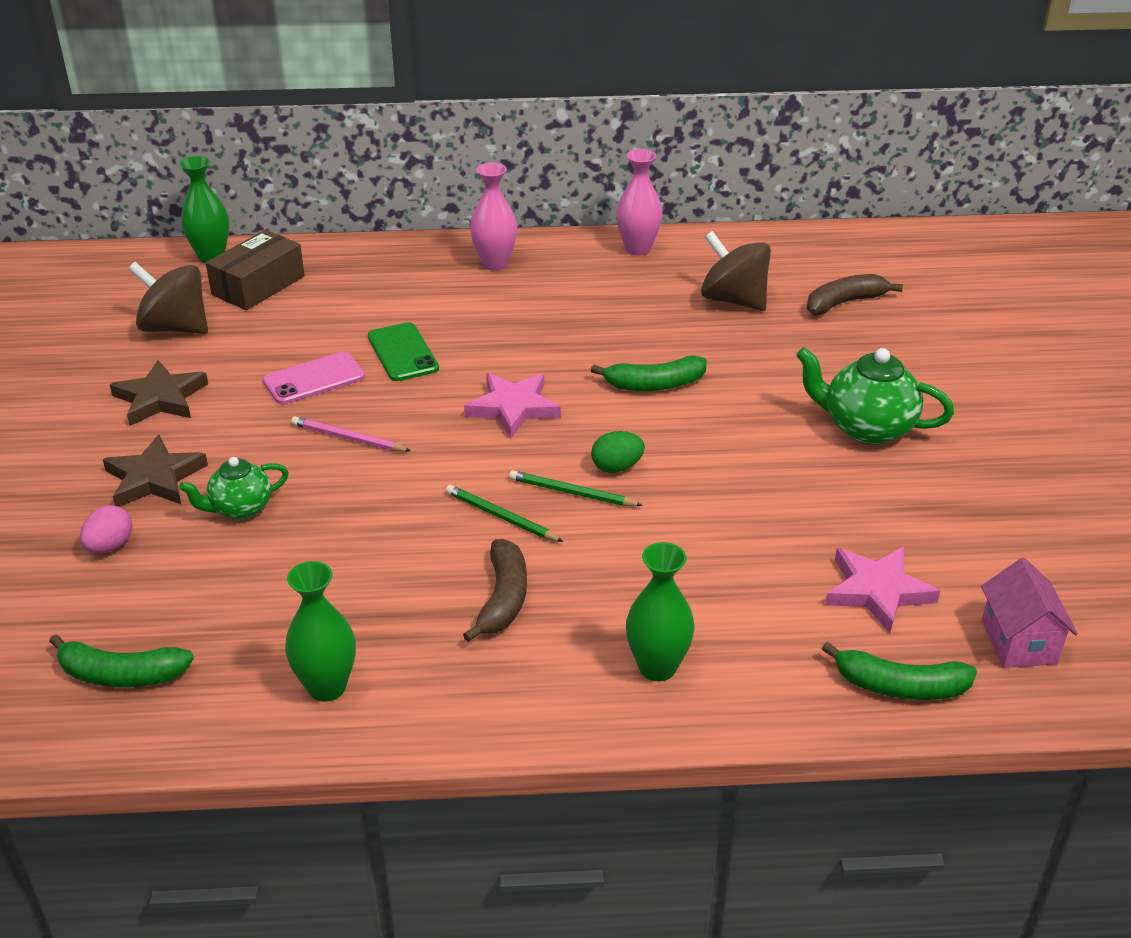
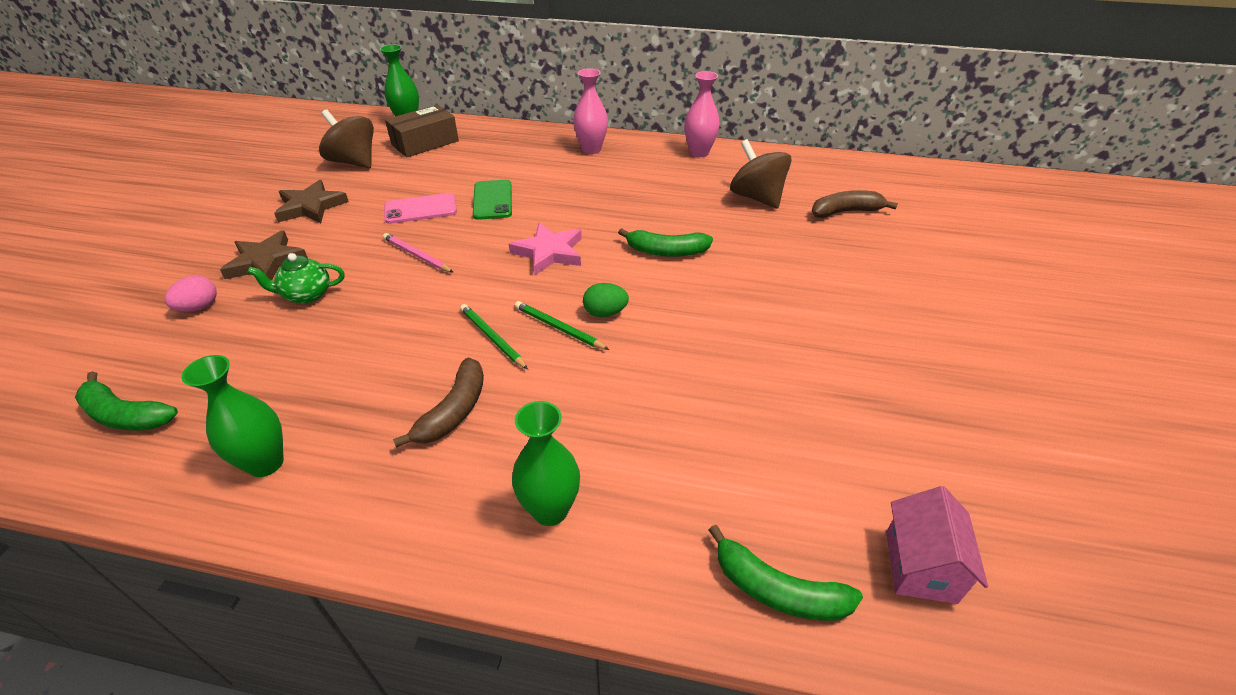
camera: 15 degrees right, 5 degrees up
(866, 428) = (830, 316): green teapot -> none
(877, 591) = (789, 475): pink star -> none

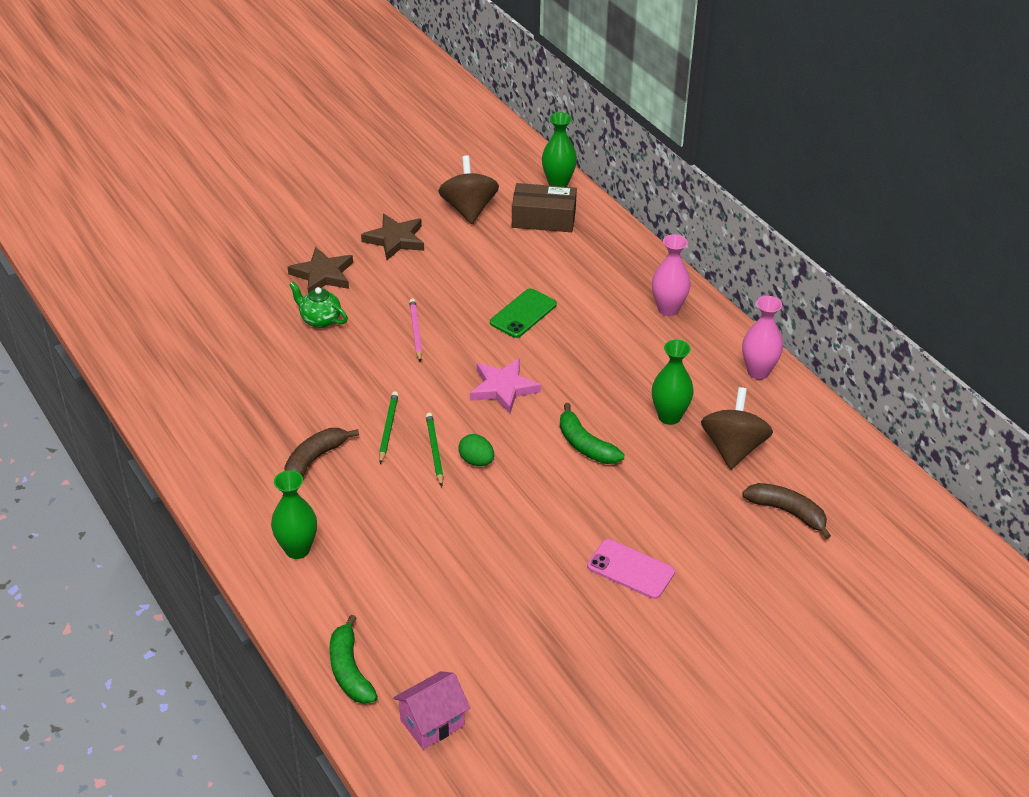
camera: 45 degrees right, 0 degrees up
(126, 415) = (166, 343): green banana -> none
(199, 307) = (256, 288): pink egg -> none
(266, 463) = (201, 420): green vase -> green vase (669, 416)
(420, 209) = (463, 290): pink phone -> pink phone (630, 569)
(454, 411) = (314, 459): brown banana -> brown banana turned 150 degrees clockwise

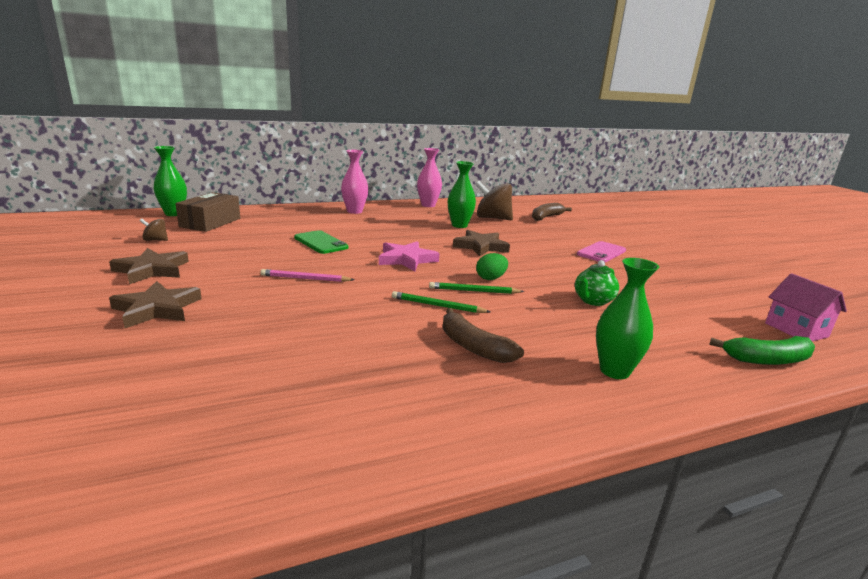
camera: 80 degrees left, 20 degrees down
(320, 320) = (237, 319): green teapot -> green teapot (593, 301)
(469, 209) = (155, 240): brown spinning top -> brown spinning top, size x0.47
(585, 445) = (480, 246): green banana -> brown star

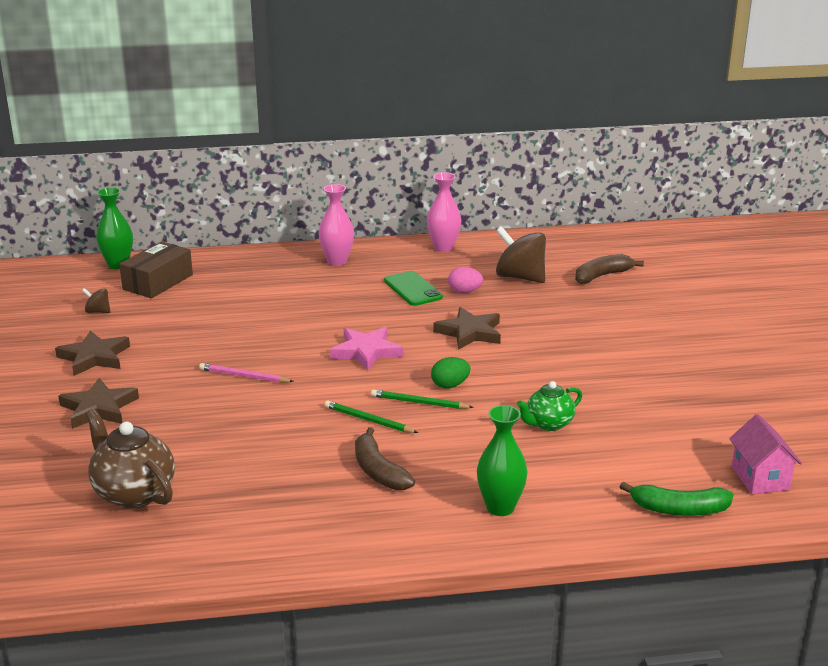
camera: 15 degrees right, 5 degrees up
(204, 389) = (133, 493): none -> brown teapot
(321, 242) = (276, 320): green phone -> green phone (413, 289)
(459, 225) = (464, 291): green vase -> pink egg
(601, 252) = (626, 348): pink phone -> none

